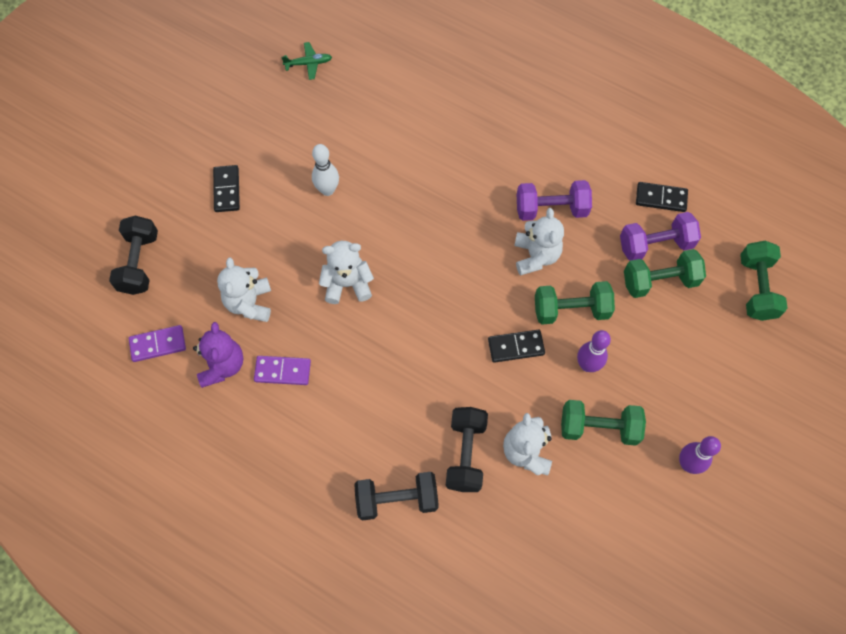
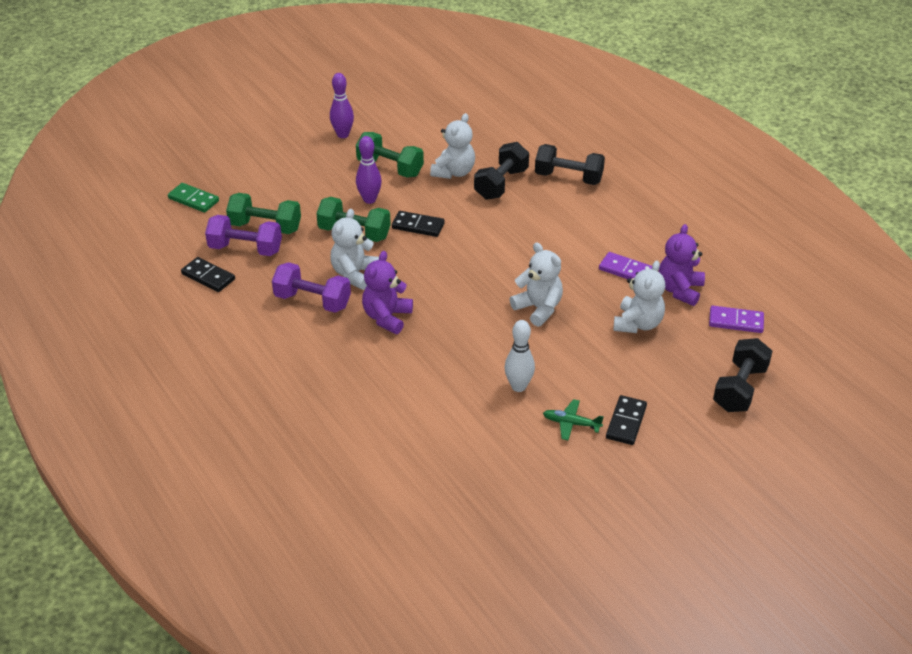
camera: 155 degrees left, 25 degrees down
(308, 63) = (474, 521): green plane -> green plane (571, 423)
(347, 284) = (538, 308): white teddy bear -> white teddy bear turned 150 degrees counterclockwise
(475, 217) = (387, 317): none -> purple teddy bear
(756, 288) = (193, 199): green dumbbell -> green domino

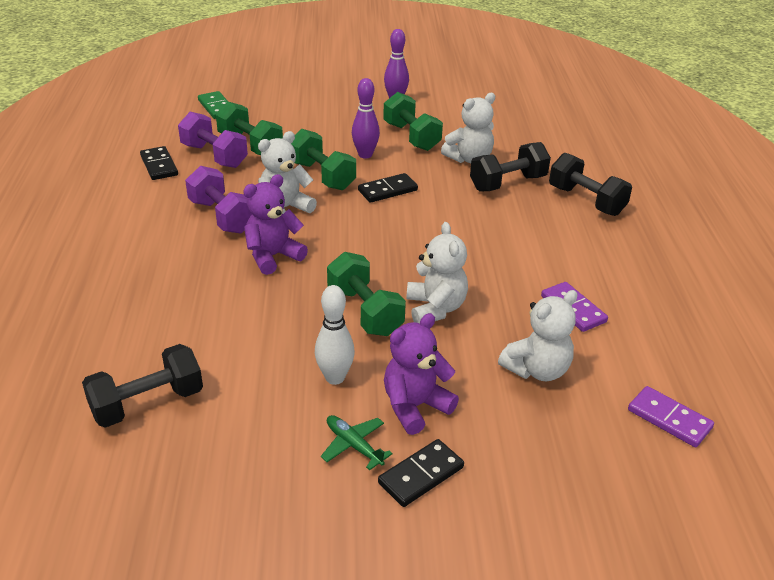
camera: 30 degrees right, 5 degrees down
(418, 226) = (387, 190): black domino -> black domino turned 75 degrees counterclockwise
(494, 331) = (365, 311): none -> green dumbbell
(679, 290) = (622, 354): purple teddy bear -> purple teddy bear (415, 406)
(739, 388) = (608, 504): black dumbbell -> black dumbbell (147, 403)

